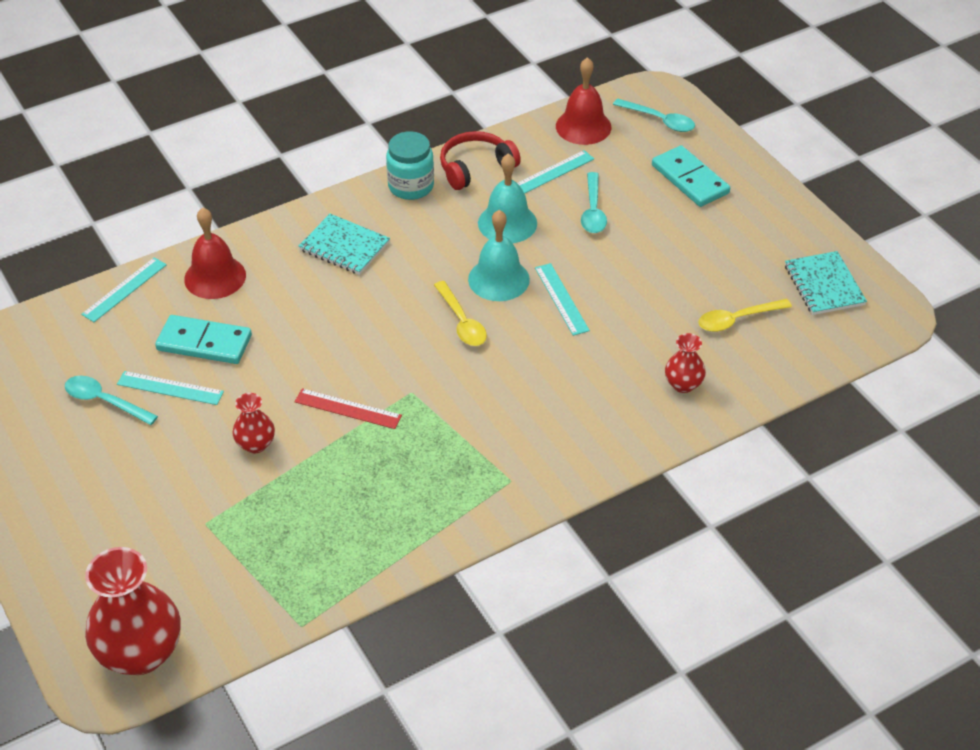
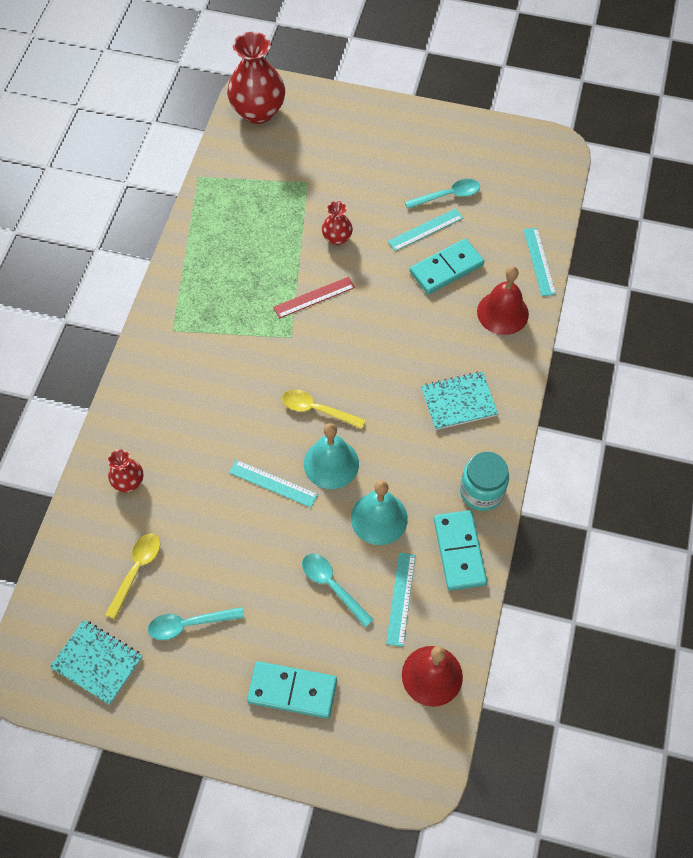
camera: 135 degrees right, 15 degrees up
(476, 168) = (459, 551): red headphones -> turquoise domino
(659, 120) = (381, 744): turquoise spoon -> turquoise spoon (189, 624)

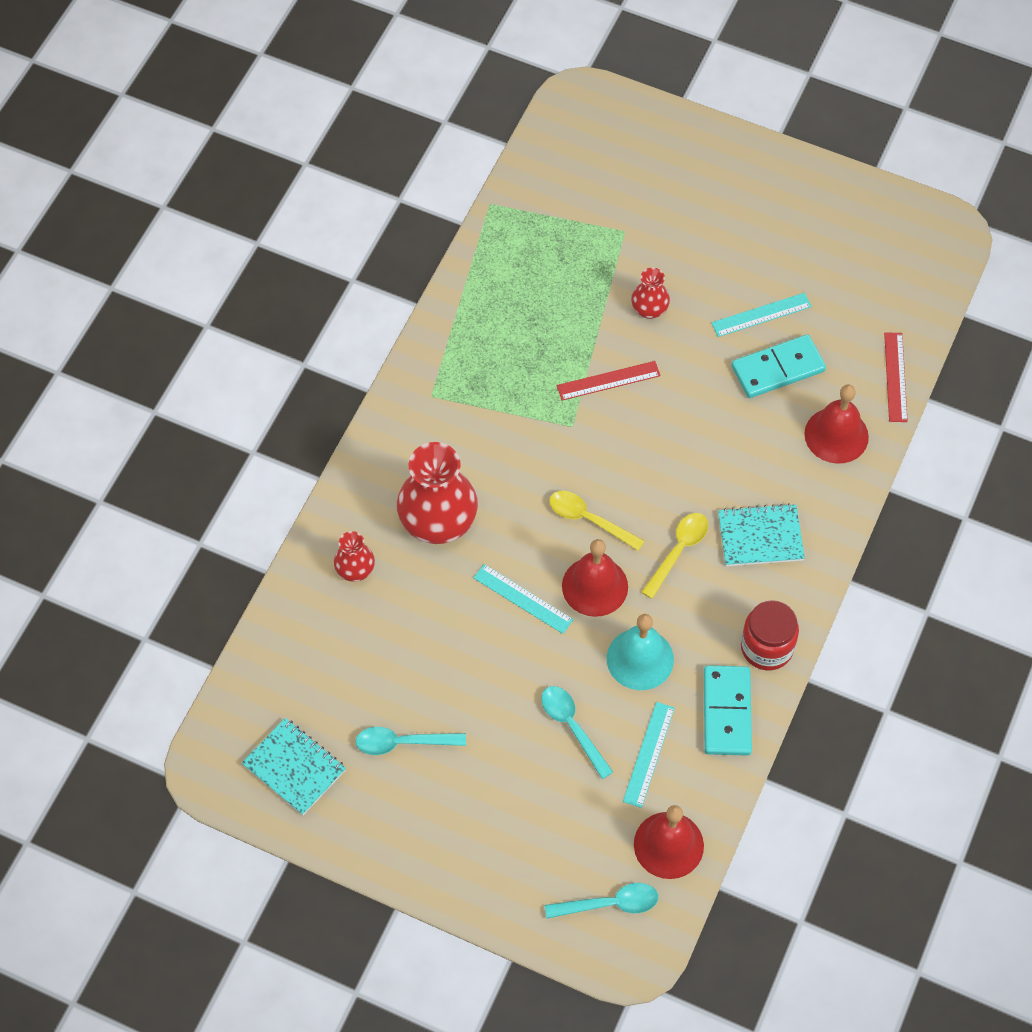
camera: 10 degrees right, 0 degrees up
(136, 570) = (351, 673): yellow spoon -> yellow spoon (678, 551)
(258, 112) = (578, 127): red vase -> red vase (438, 522)
(292, 690) = (508, 834): turquoise domino -> none
(331, 463) = (595, 586): turquoise bell -> red bell
(447, 196) = (798, 274): turquoise spoon -> turquoise spoon (609, 904)
(481, 491) = (767, 647): turquoise jar -> red jar
(539, 261) = (895, 377): turquoise ruler -> red ruler

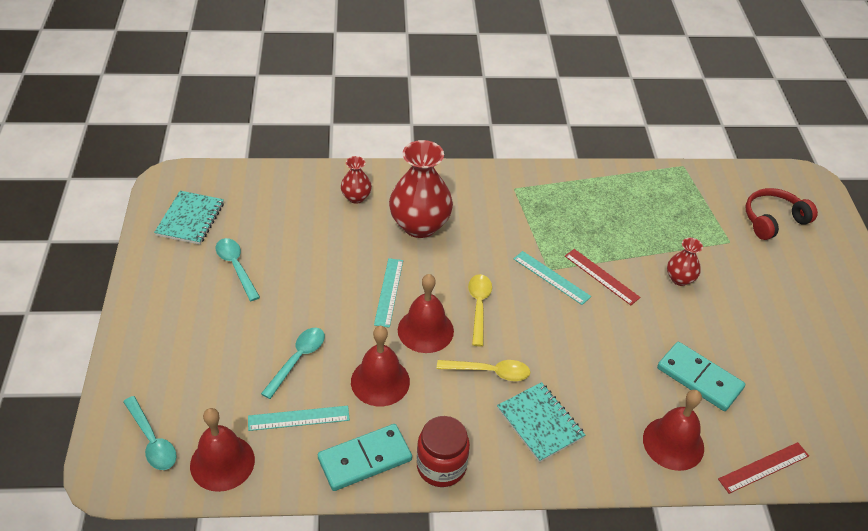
camera: 60 degrees right, 15 degrees down
(616, 171) = (773, 220): none -> red headphones
(640, 659) = (380, 381): turquoise bell -> red bell
(761, 315) = (737, 349): turquoise ruler -> turquoise ruler (551, 277)

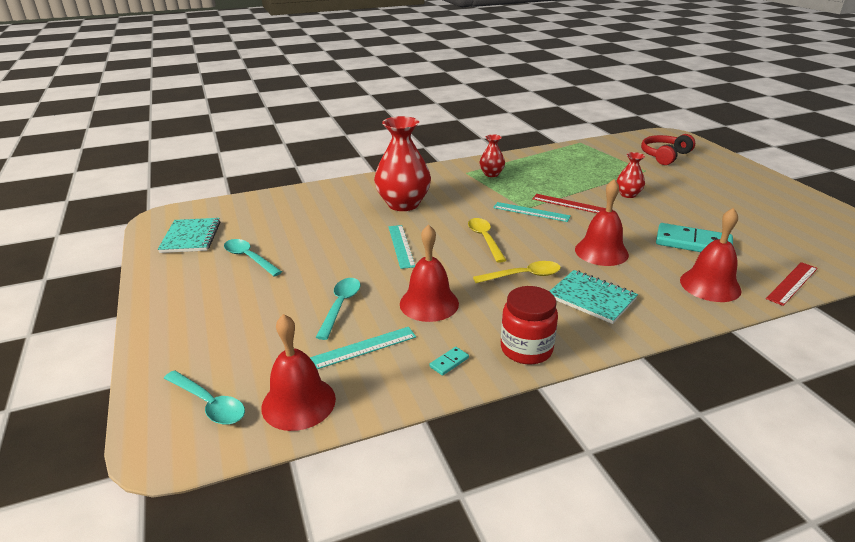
camera: 15 degrees left, 15 degrees down
(356, 197) = (339, 198): red vase -> red vase (491, 174)
(365, 459) = (449, 362): turquoise domino -> turquoise domino, size x0.42
(425, 330) = (449, 262): red bell -> red bell (601, 252)

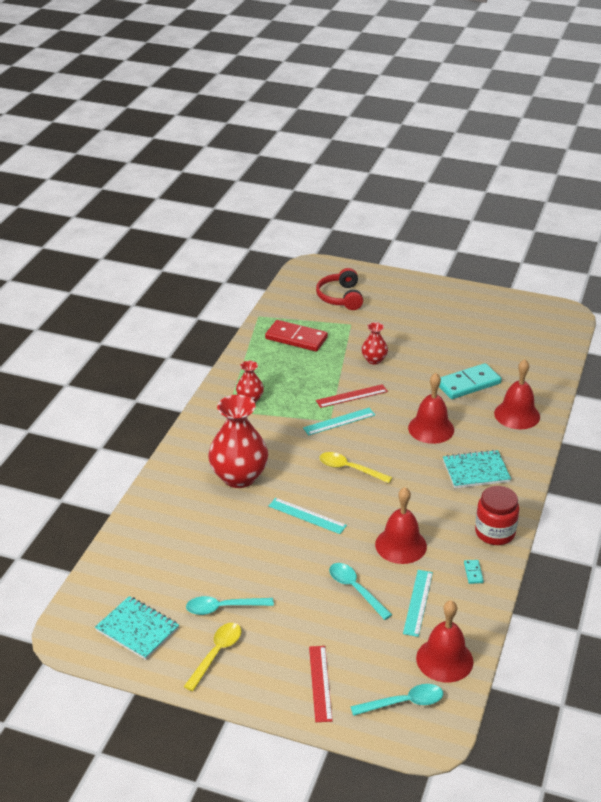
camera: 50 degrees left, 5 degrees up
(523, 276) = (418, 482): yellow spoon -> yellow spoon (216, 654)
(586, 161) = (296, 338): none -> red domino
(792, 283) = (550, 383): red ruler -> red ruler (320, 683)

